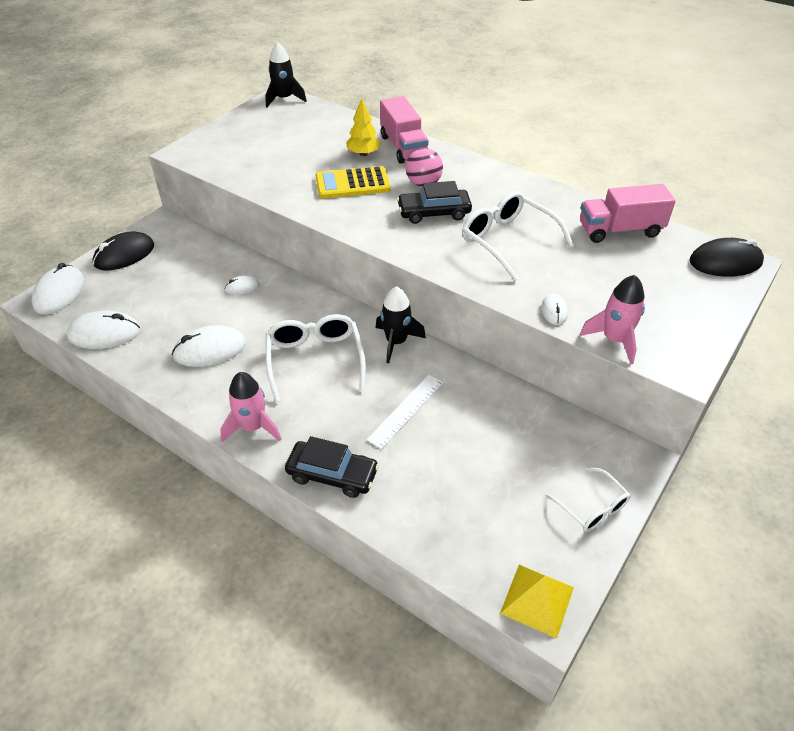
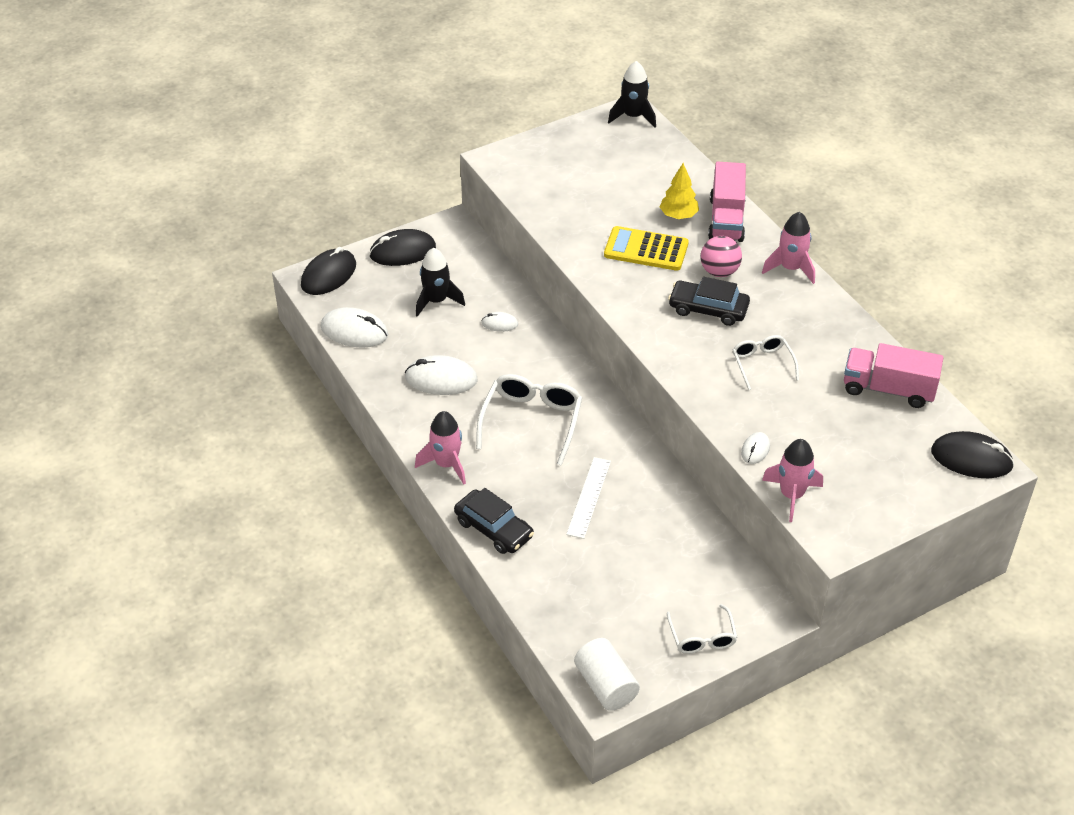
camera: 25 degrees right, 0 degrees up
(59, 293) = (328, 275): white mouse -> black mouse
(396, 342) = (618, 430): black rocket -> black rocket (436, 301)
(406, 410) = (589, 497): white ruler -> white ruler turned 45 degrees counterclockwise
(477, 167) = (790, 268): none -> pink rocket
(508, 241) = (762, 364): white glasses -> white glasses, size x0.60
(537, 600) = (606, 685): yellow pyramid -> white cylinder

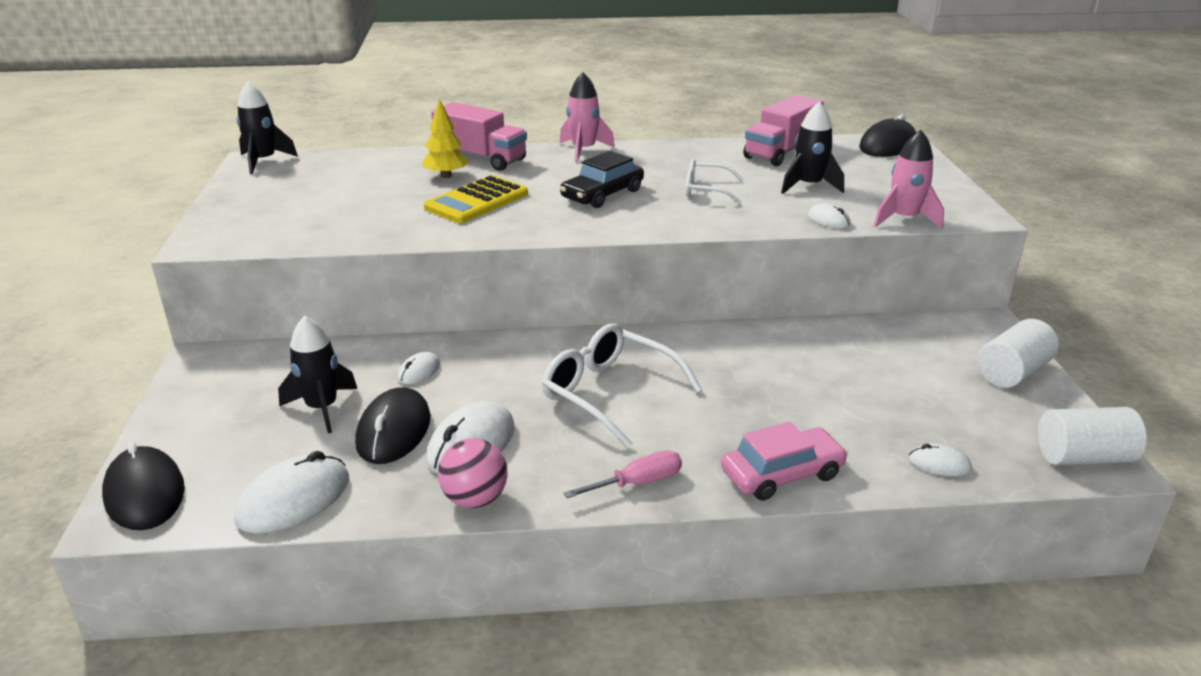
camera: 65 degrees left, 15 degrees down
(402, 251) = (193, 411): black mouse -> black mouse (394, 431)
(446, 464) = (637, 483): pink rocket -> pink screwdriver
(493, 529) = (782, 474): black car -> pink car
(551, 606) = (939, 464): none -> white mouse
(589, 497) = (764, 387): white ruler -> none
(702, 637) = (1012, 372): white glasses -> white cylinder
(719, 271) = (552, 178): pink ball -> pink ball (475, 499)
(820, 424) = (809, 186): none -> black rocket

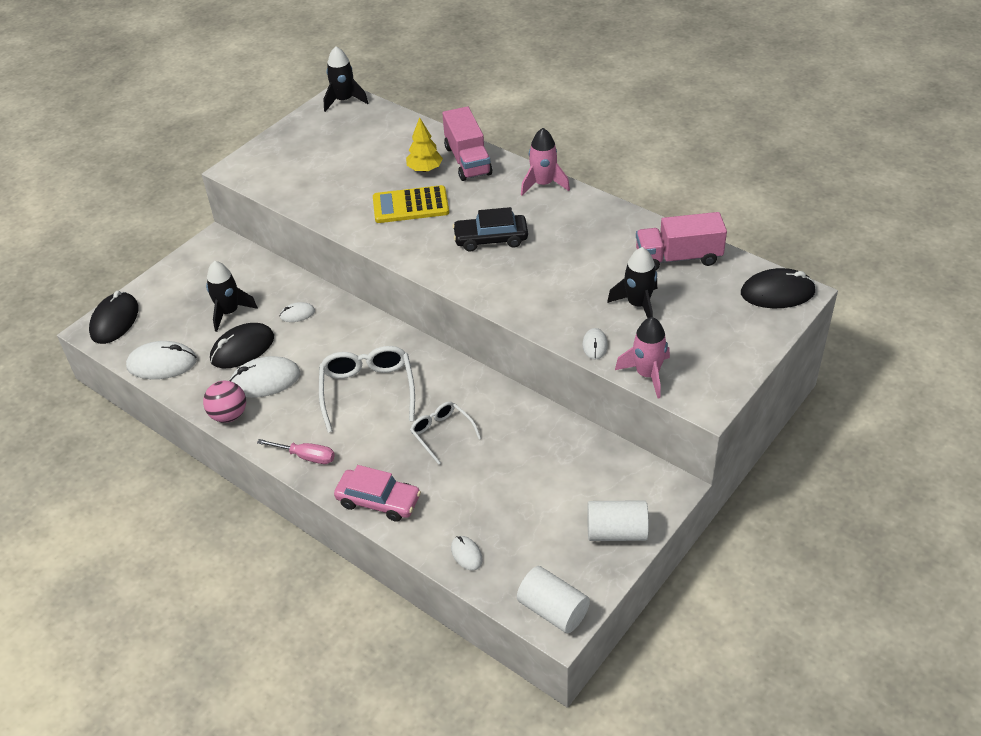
camera: 45 degrees right, 15 degrees up
(706, 190) = (562, 270): white glasses -> white glasses (441, 433)

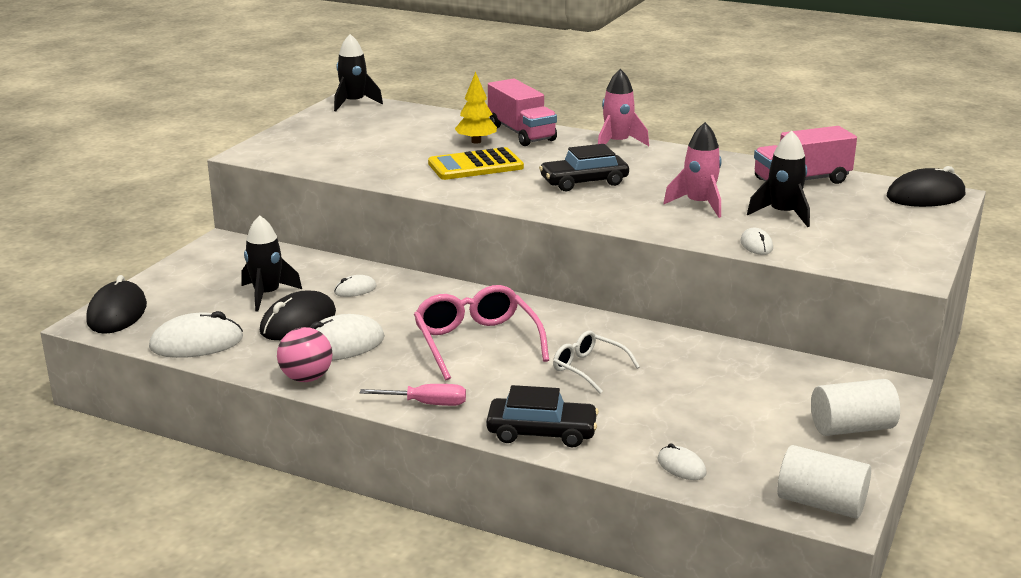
camera: 15 degrees left, 20 degrees down
(367, 391) = (476, 342): white glasses -> pink glasses
(378, 501) = (541, 432): pink car -> black car
(647, 374) = (831, 260): pink rocket -> pink rocket (699, 204)

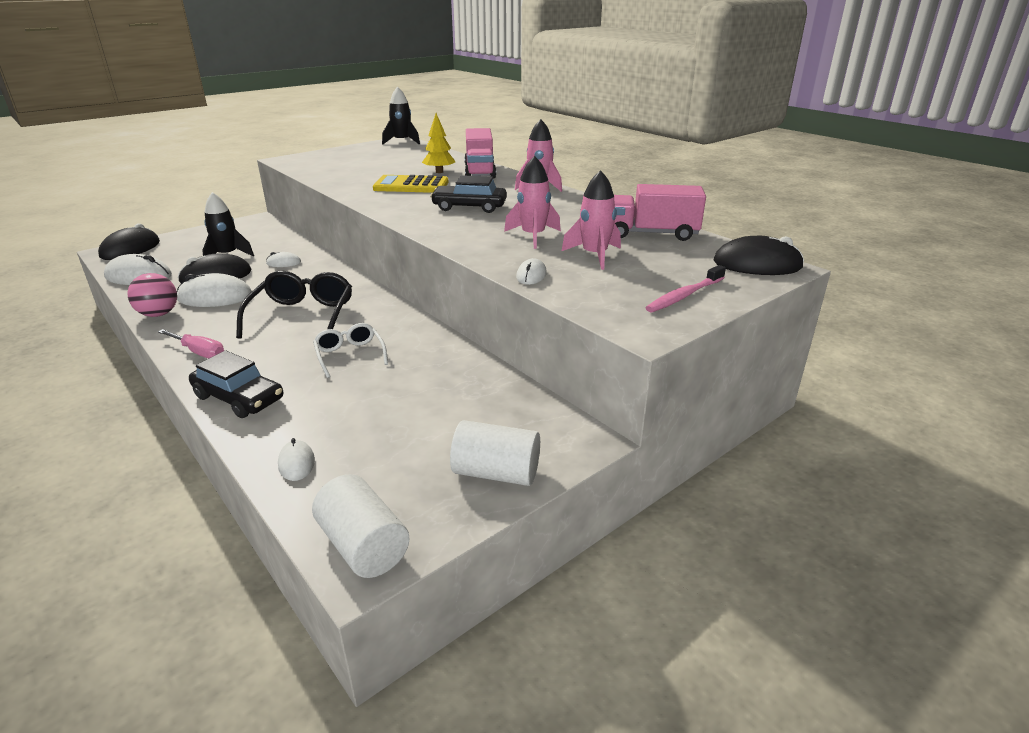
camera: 25 degrees right, 5 degrees up
(476, 342) = (302, 316): pink glasses -> black glasses
(783, 214) = (594, 256): black rocket -> pink rocket
(904, 237) = (684, 295): none -> pink toothbrush

